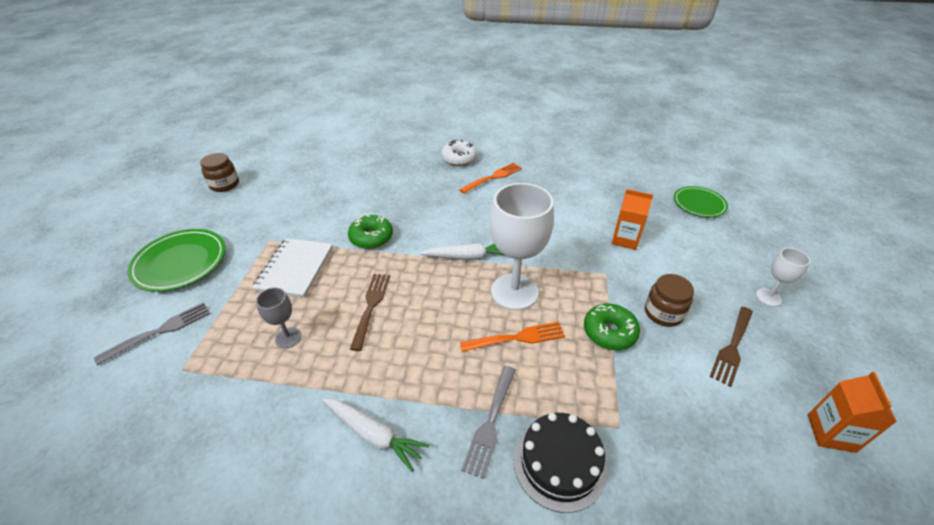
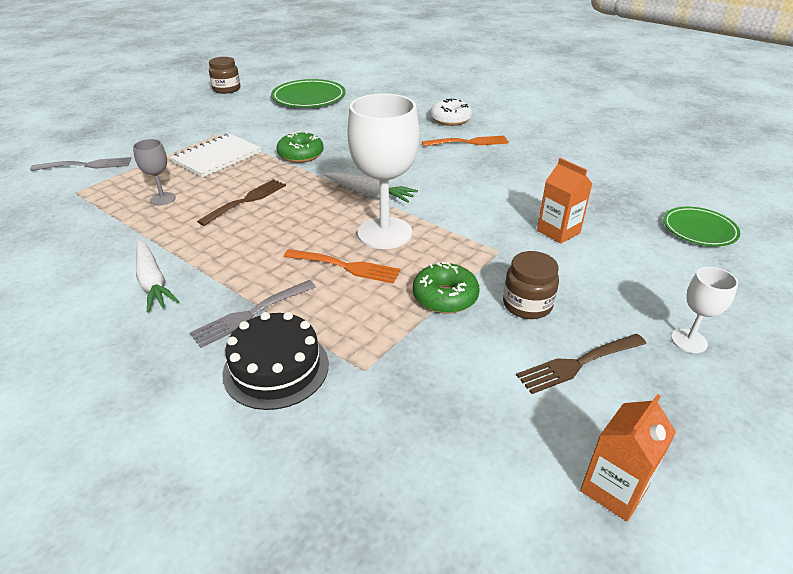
camera: 30 degrees right, 5 degrees down
(180, 263) = (143, 129): green plate -> green plate (309, 98)

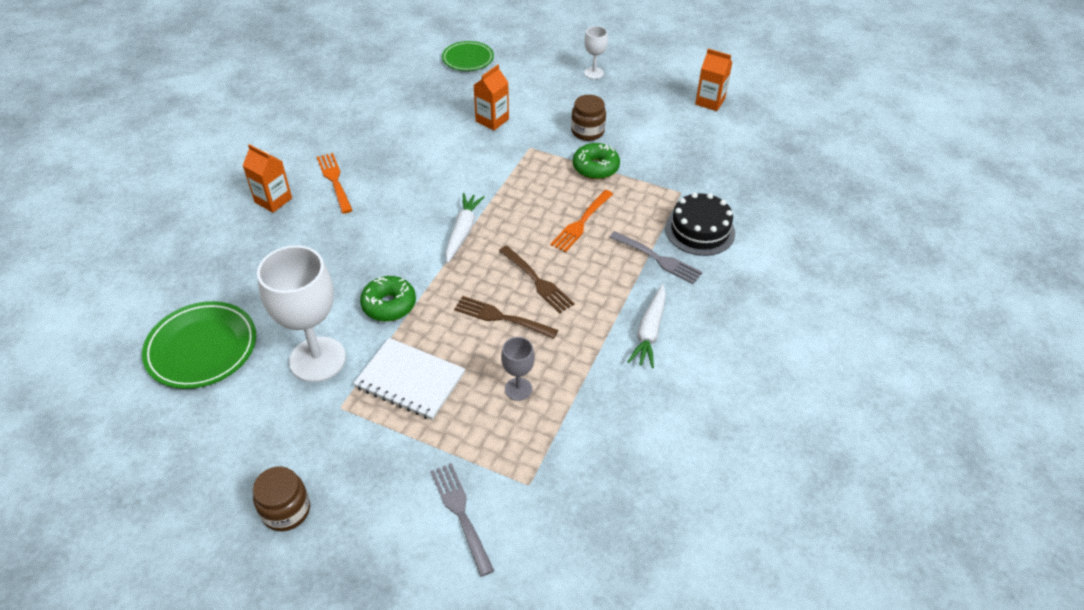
camera: 105 degrees left, 10 degrees up
(153, 282) = (649, 332): white carrot -> white carrot turned 150 degrees clockwise
(226, 89) = (162, 466): brown jar -> brown jar (286, 510)
(346, 266) = (581, 223): orange fork -> orange fork turned 150 degrees counterclockwise
(384, 233) = (526, 210): white goblet -> white goblet (317, 359)
(450, 119) = (273, 200): white donut -> orange carton
(578, 364) = (632, 111): brown fork -> brown fork (537, 281)

